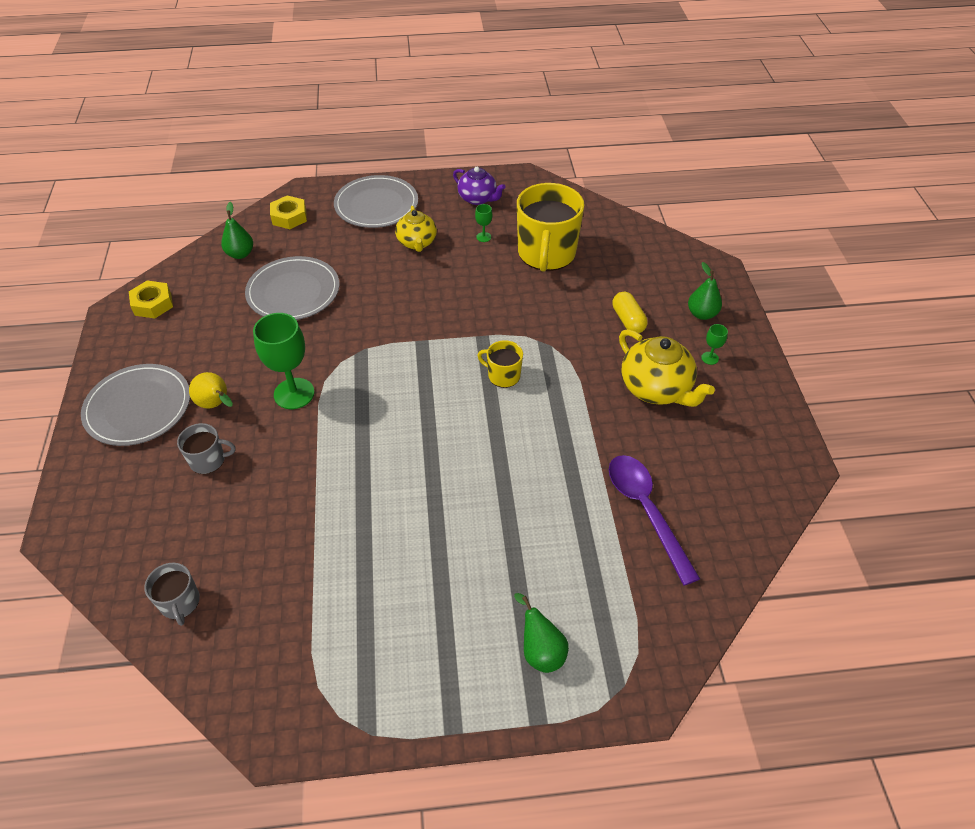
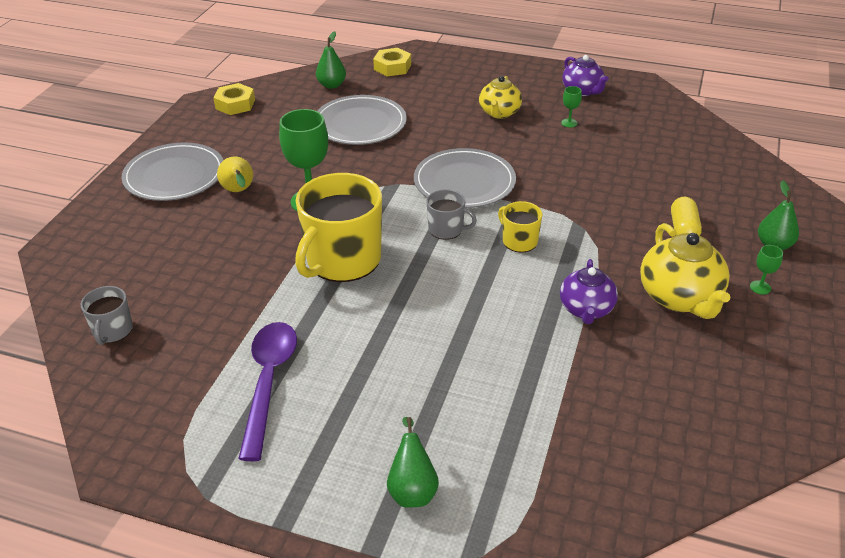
camera: 25 degrees right, 10 degrees down
(208, 460) = (205, 231): grey mug -> grey mug (446, 229)
(376, 205) = (478, 75): grey plate -> grey plate (464, 182)
(546, 253) = (627, 151): yellow mug -> yellow mug (342, 260)
(590, 425) = (586, 309): none -> purple teapot
(646, 511) = (602, 404): purple spoon -> purple spoon (268, 382)

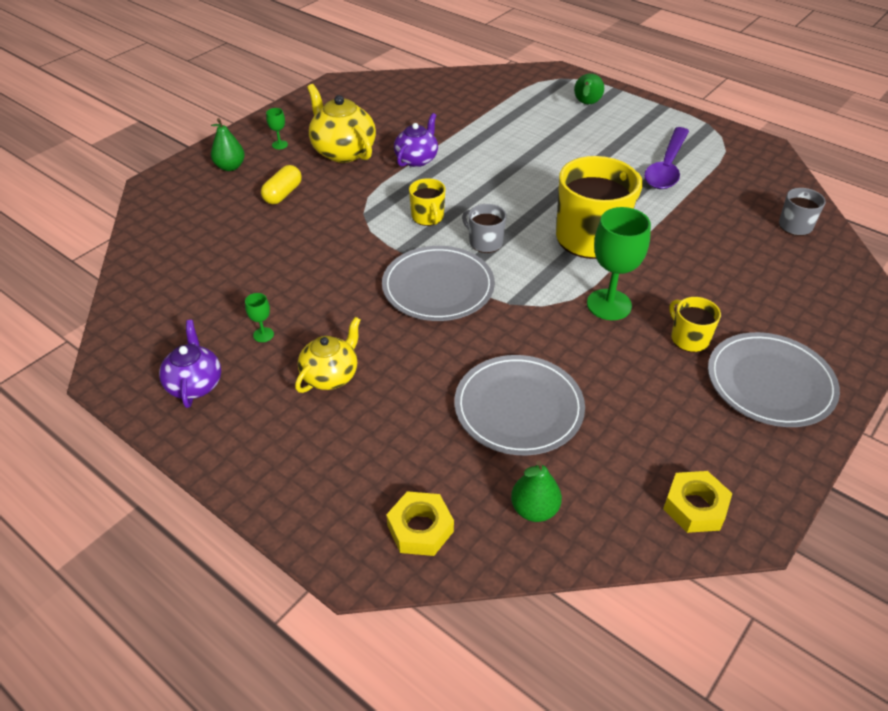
camera: 160 degrees left, 5 degrees up
(238, 191) = (689, 338): yellow pear -> yellow mug
(680, 297) = (343, 151): yellow teapot -> yellow teapot turned 45 degrees counterclockwise

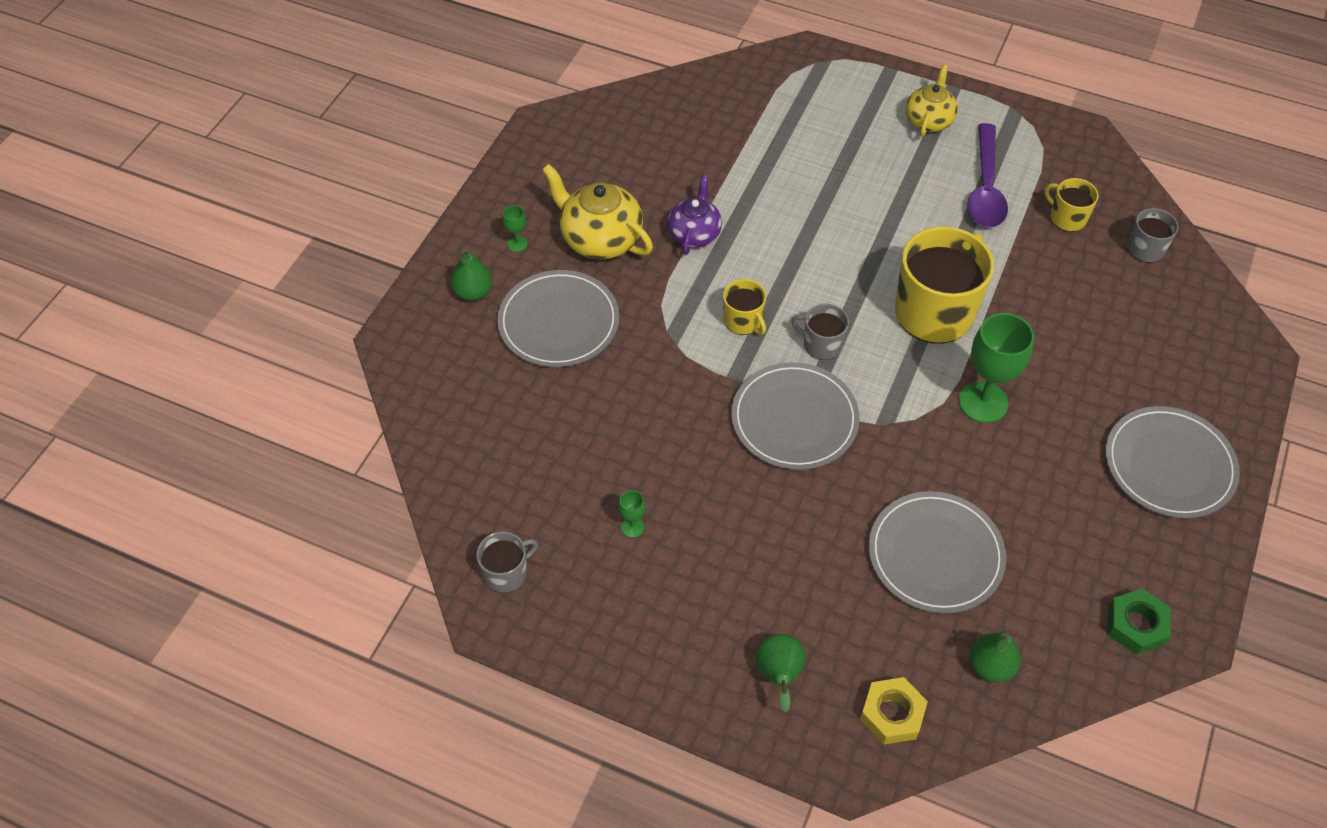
camera: 15 degrees left, 10 degrees up
(143, 346) = (506, 573): none -> grey mug
(195, 384) = (590, 607): purple teapot -> none
(283, 194) = (558, 322): yellow capsule -> grey plate
(330, 375) = (728, 562): yellow teapot -> yellow teapot (928, 120)
(586, 104) = (862, 102): green pear -> green pear (779, 675)
(689, 338) = (1076, 428): yellow mug -> yellow mug (1067, 218)
(695, 507) = (1136, 625): yellow nut -> green nut

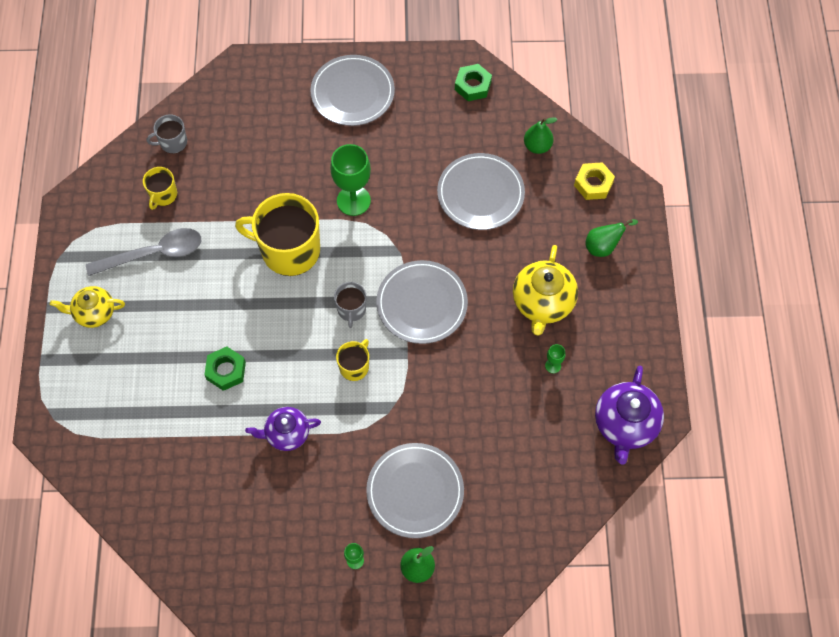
camera: 115 degrees left, 10 degrees up
(506, 573) = (625, 424): grey mug -> purple teapot
(600, 239) = (322, 500): yellow teapot -> yellow teapot (542, 303)
(800, 206) = (226, 370): none -> green nut
(985, 188) = (153, 254): purple spoon -> grey spoon

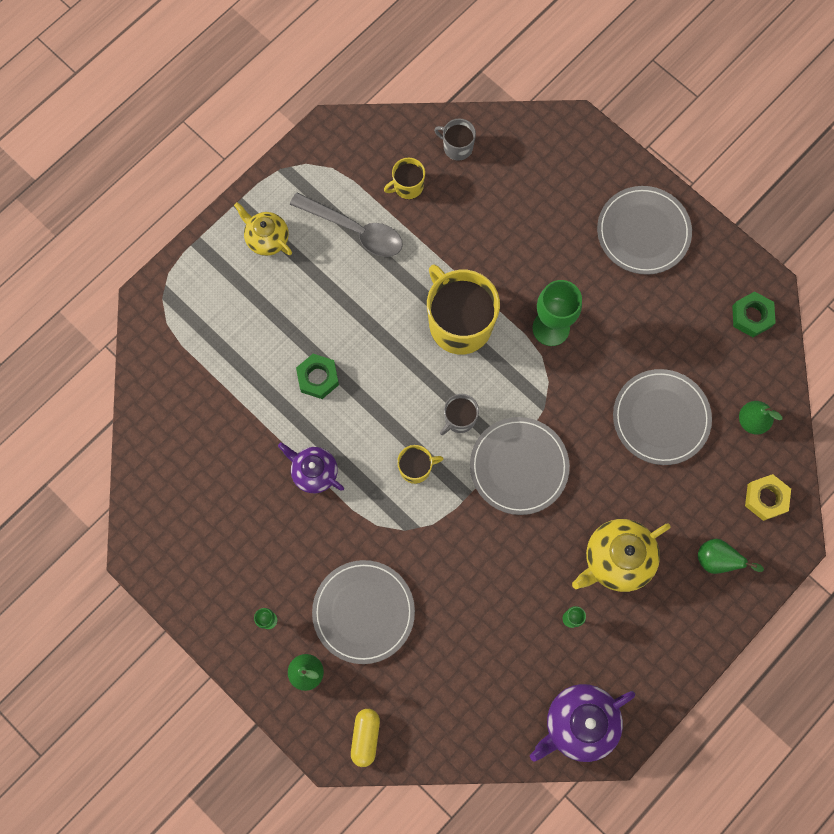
camera: 45 degrees right, 10 degrees up
(500, 570) = (365, 737): none -> yellow capsule

